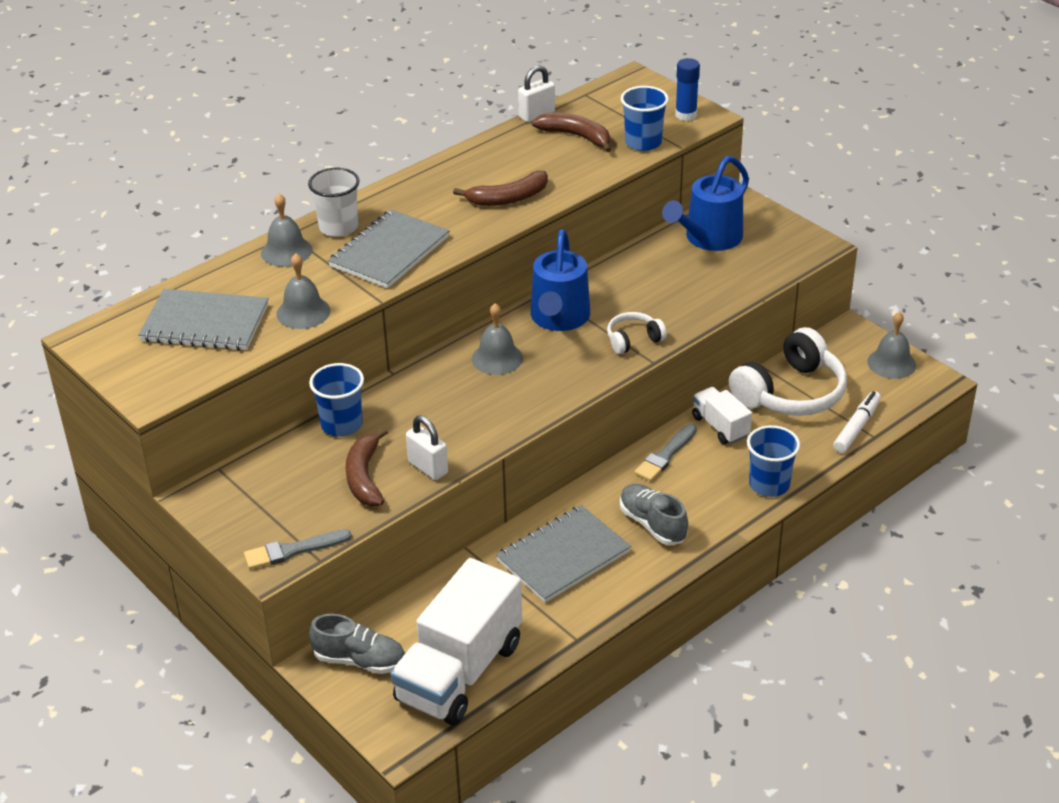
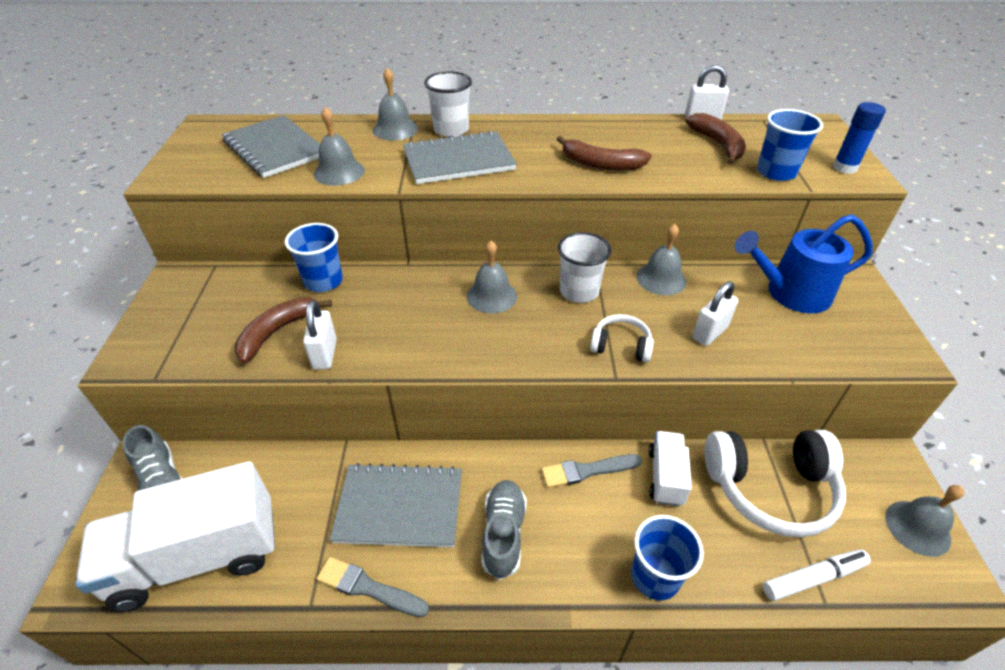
camera: 40 degrees right, 5 degrees up
(293, 550) = (153, 358): grey brush -> grey brush (368, 588)
(559, 318) = (579, 291): blue watering can -> white cup
(608, 276) = (661, 279): none -> grey bell
(683, 297) = (709, 333): none -> white padlock

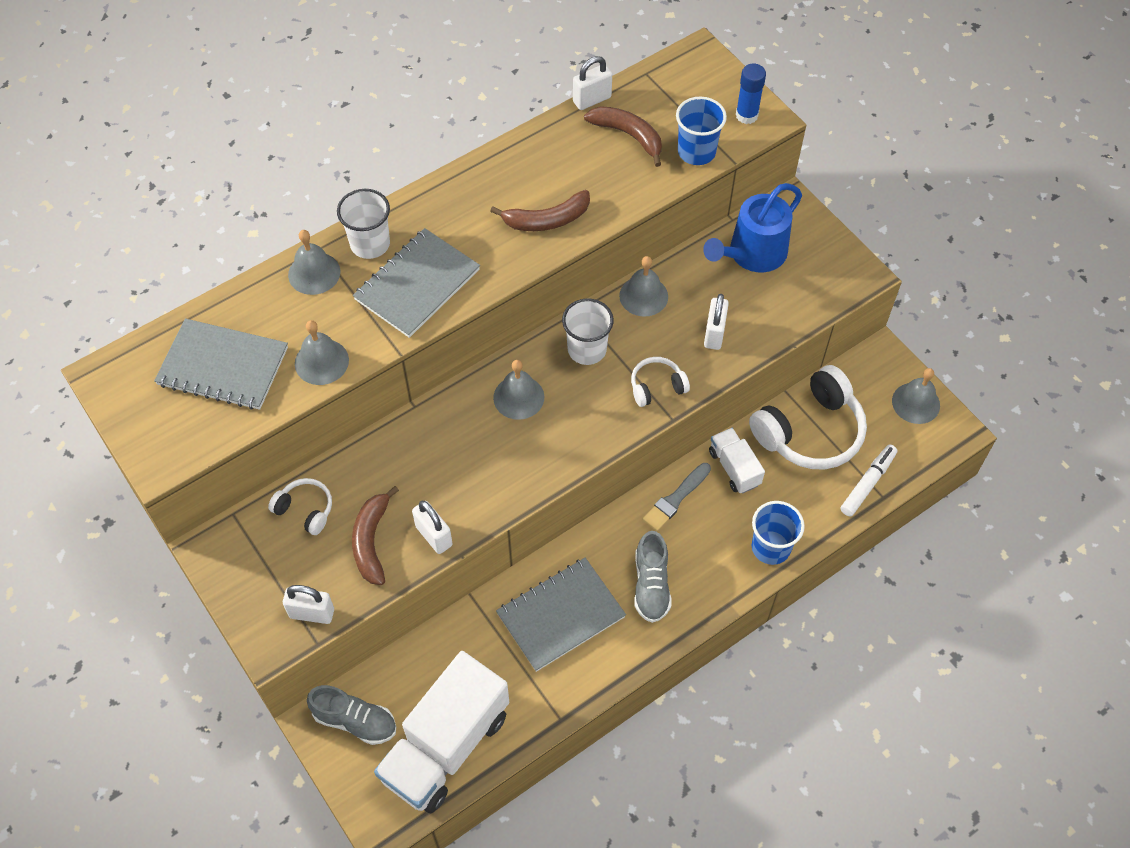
camera: 35 degrees left, 15 degrees up
(178, 356) = (312, 613): none -> white padlock
(260, 287) = (305, 510): none -> white headphones
(323, 281) = (357, 469): blue cup -> none
(368, 588) = (589, 681): grey brush -> none
(503, 534) = (651, 585): grey shoe -> grey shoe turned 150 degrees counterclockwise

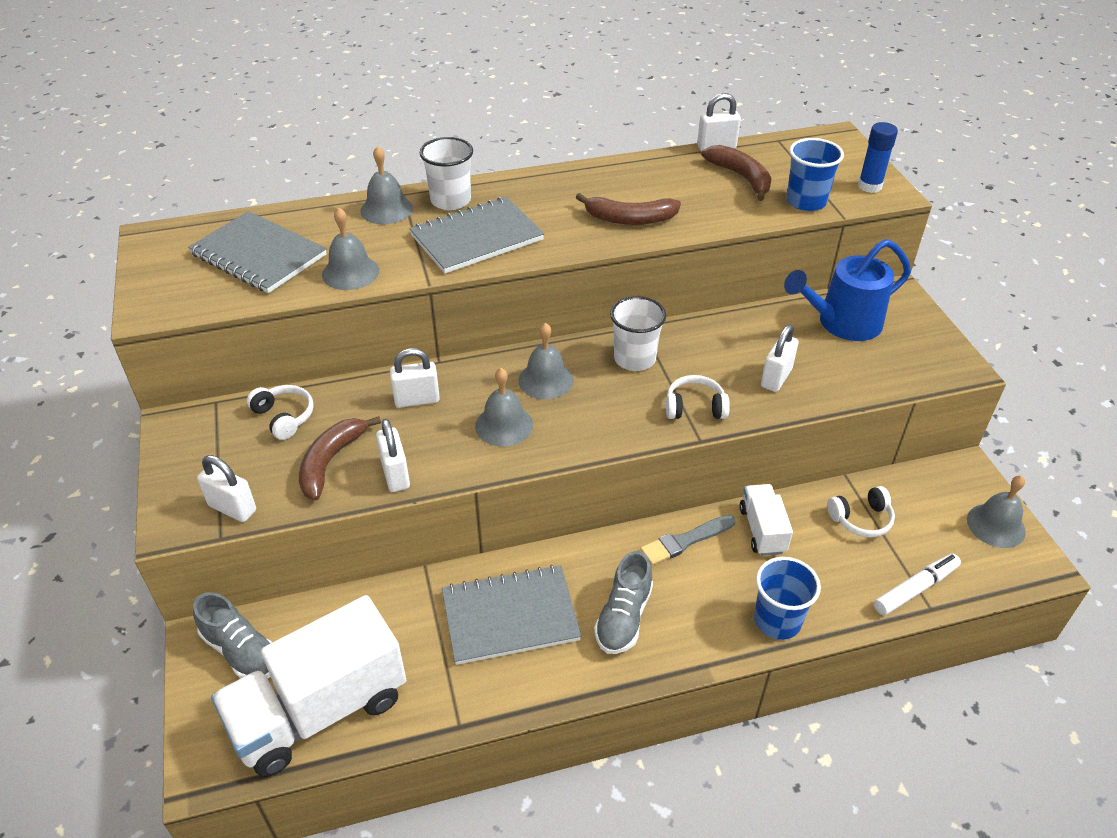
camera: 20 degrees right, 15 degrees down
(415, 454) = (417, 400): none -> white padlock
(643, 296) = (713, 330): grey bell -> grey bell (504, 425)
(810, 431) = (861, 519): white headphones -> white headphones, size x0.49

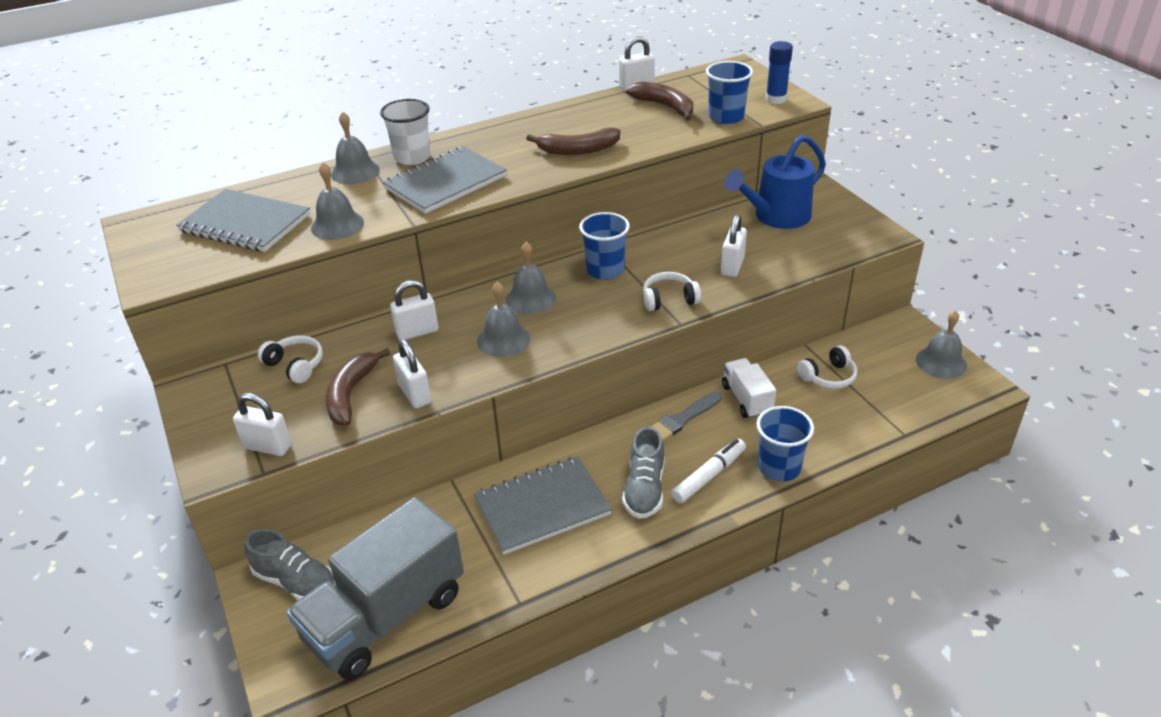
camera: 10 degrees left, 5 degrees down
(319, 711) = (386, 616): white truck -> grey truck
(634, 359) = (605, 270): white cup -> blue cup
(915, 589) = (888, 422): white marker -> white marker (709, 476)

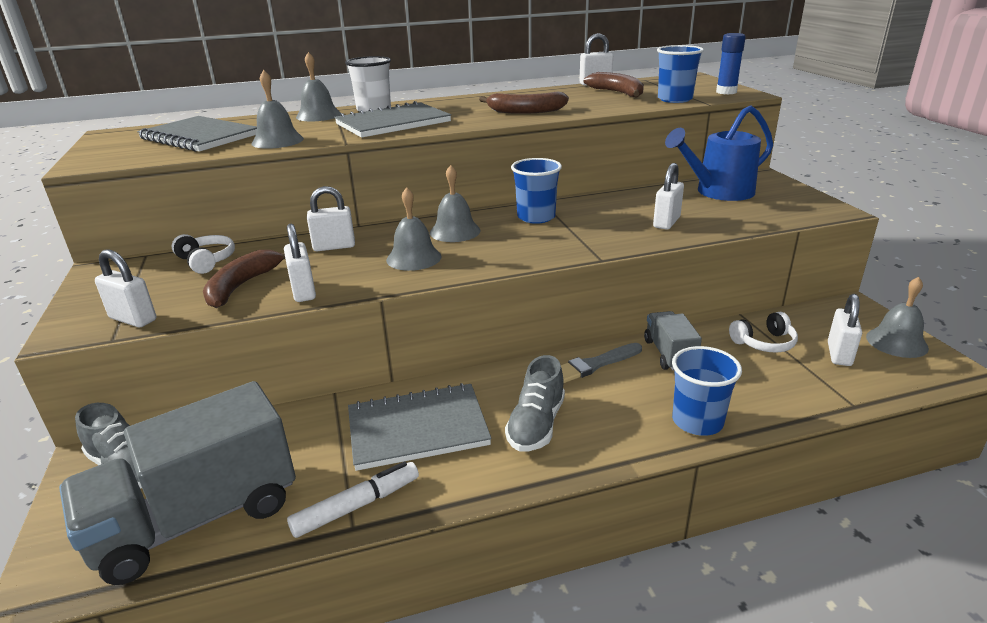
camera: 10 degrees right, 10 degrees down
(669, 299) = (594, 241): white headphones -> none
(709, 476) = (613, 420): white marker -> white marker (357, 506)
(746, 399) = (669, 354): white truck -> grey truck
(892, 382) = (839, 354): none -> white padlock

